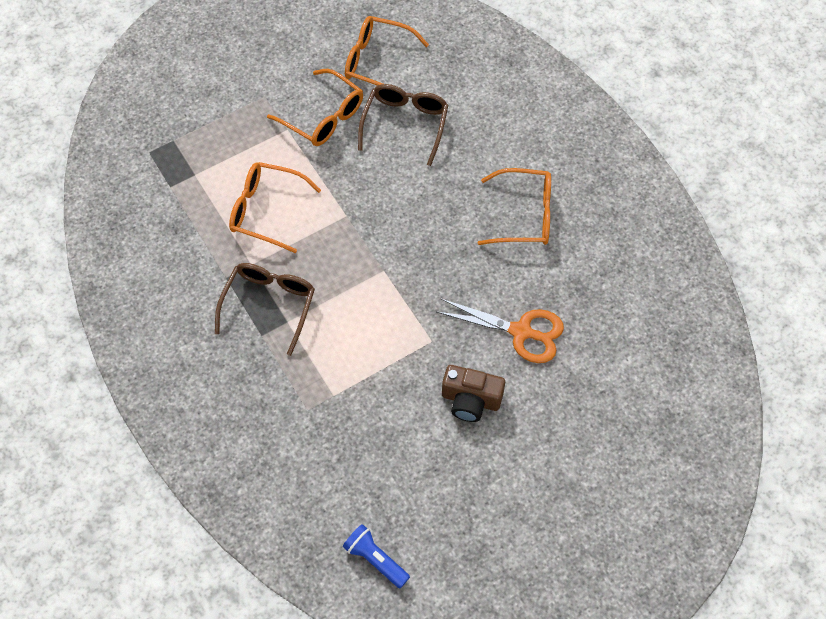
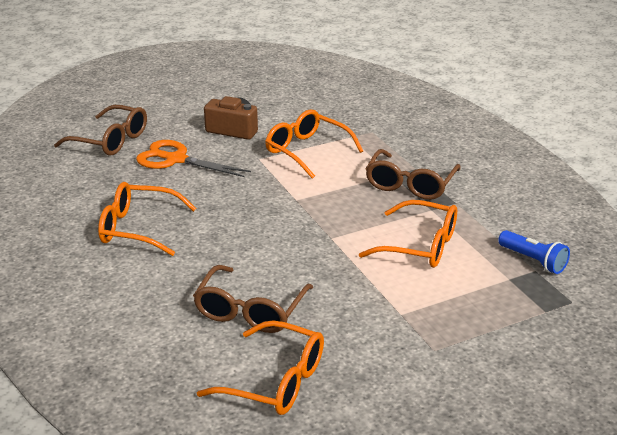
camera: 175 degrees left, 30 degrees down
(323, 117) = (354, 323): orange glasses -> orange glasses (307, 151)
(375, 559) = (322, 75): blue flashlight -> blue flashlight (533, 260)
(605, 365) = (111, 141): none -> brown glasses

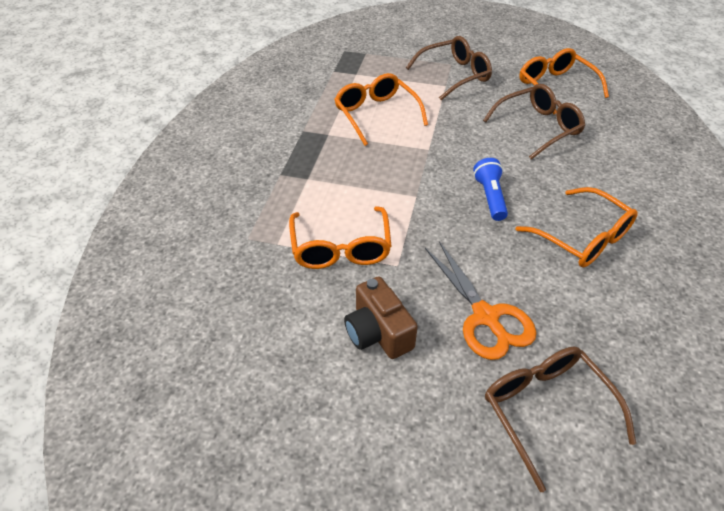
camera: 140 degrees left, 15 degrees up
(410, 184) = (309, 162): brown glasses -> brown glasses (454, 75)
(533, 260) = (325, 75): blue flashlight -> blue flashlight (490, 197)

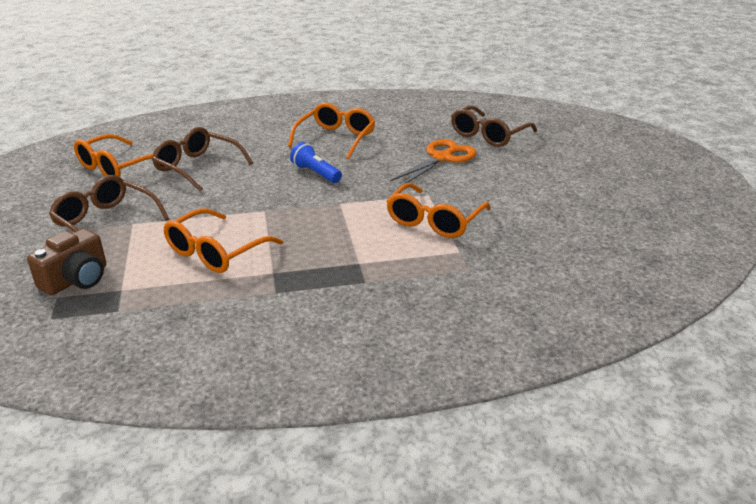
camera: 115 degrees left, 15 degrees down
(341, 248) = (434, 221): orange glasses -> orange glasses turned 150 degrees clockwise
(378, 332) = (495, 188): brown camera -> brown camera (76, 279)
(490, 197) = (316, 173): blue flashlight -> blue flashlight turned 75 degrees clockwise

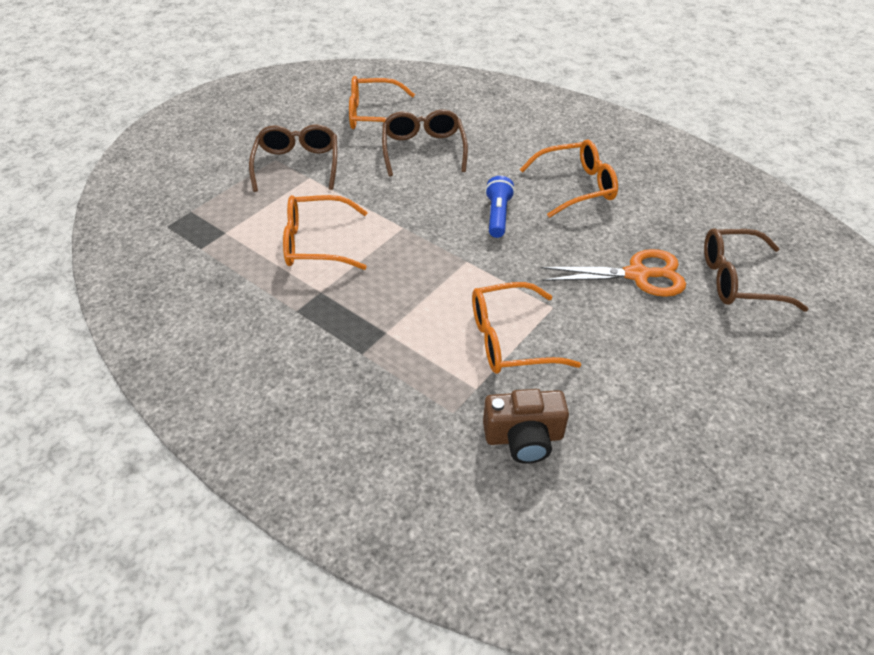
camera: 50 degrees right, 15 degrees up
(76, 279) = (217, 204): brown camera -> brown camera (524, 437)

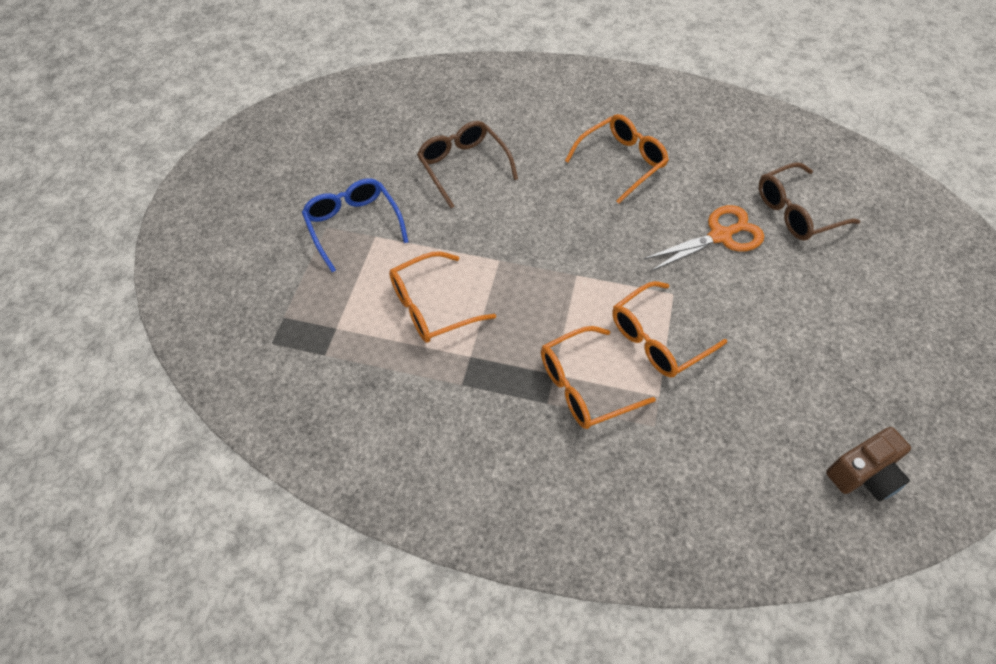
camera: 25 degrees left, 10 degrees up
(297, 165) = (353, 225): brown glasses -> blue glasses
(373, 115) = (389, 141): orange glasses -> orange glasses (584, 386)
(497, 215) = (574, 217): blue flashlight -> none
(524, 437) = (721, 424): brown camera -> brown camera (864, 474)

